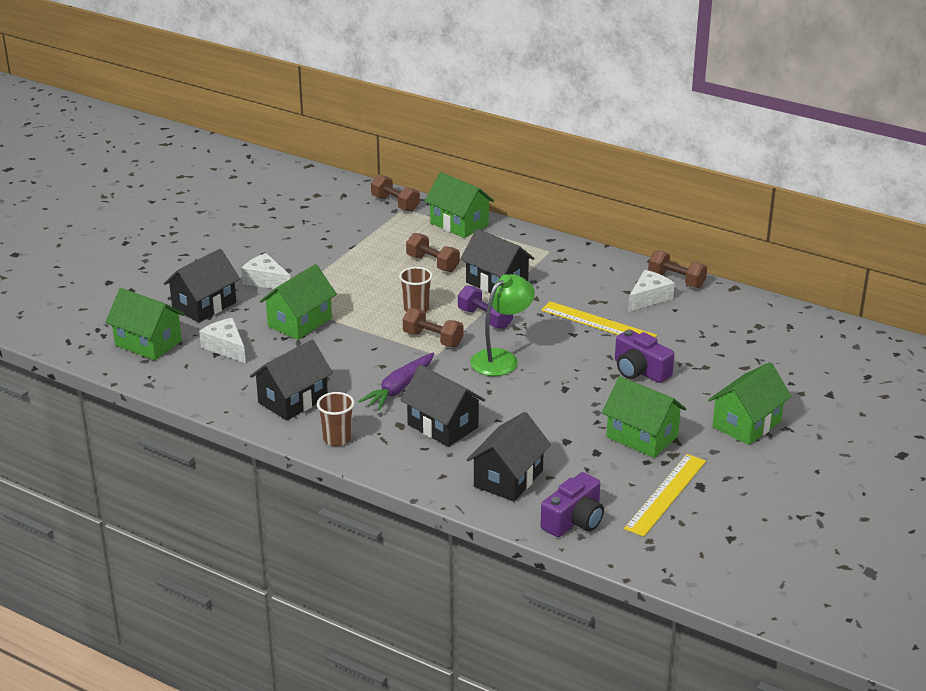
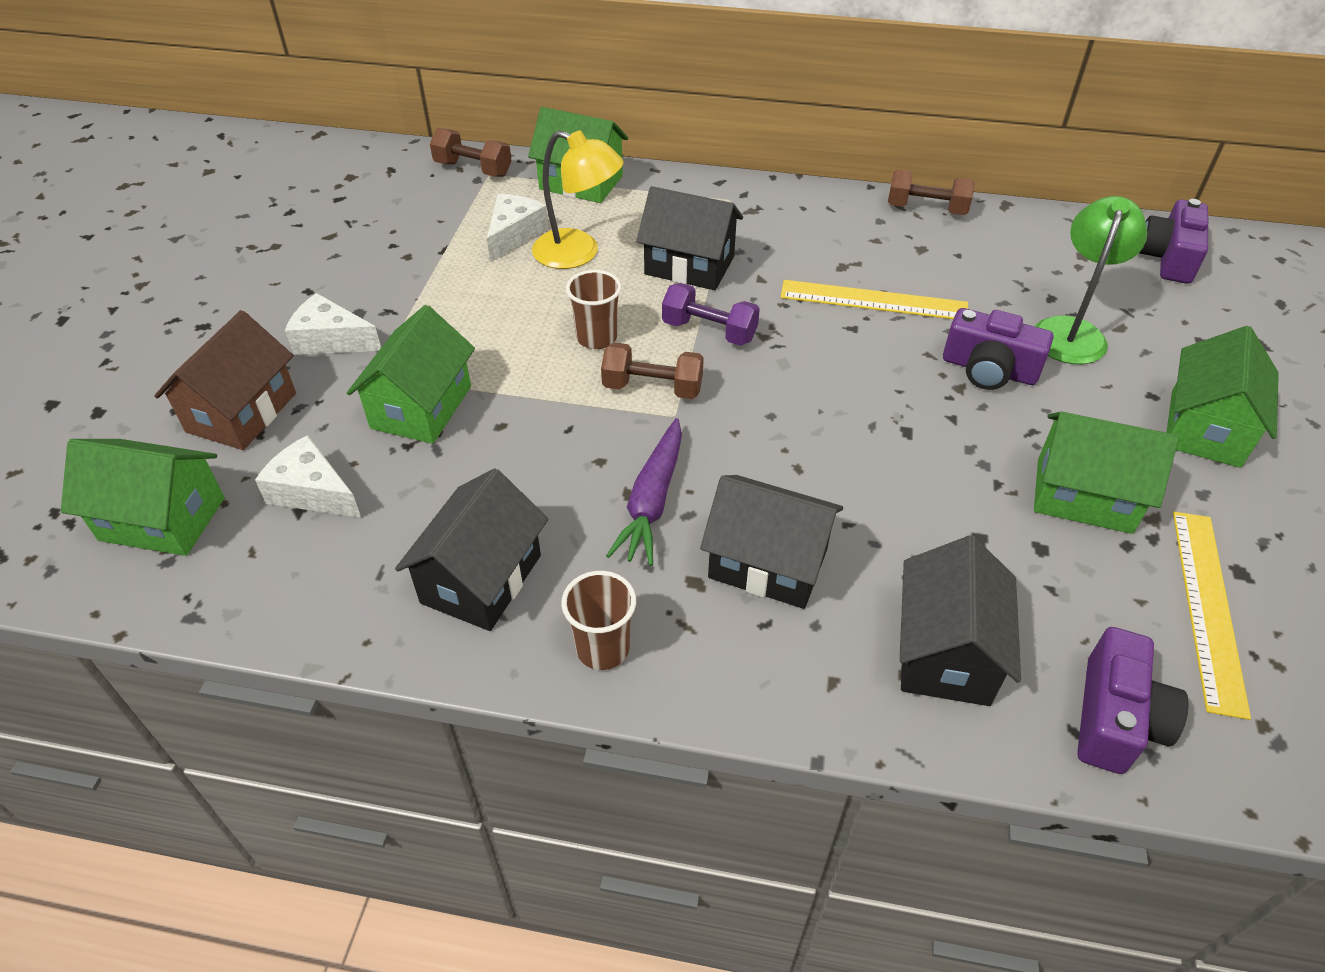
camera: 20 degrees left, 15 degrees up
(204, 305) = (242, 412): black house -> brown house
(433, 263) = (578, 253): brown dumbbell -> yellow lamp
(501, 358) = (777, 398): green lamp -> green lamp (1071, 331)
(649, 298) = (911, 244): white cheese -> white cheese (514, 234)
(816, 338) = (1168, 258): none -> purple camera

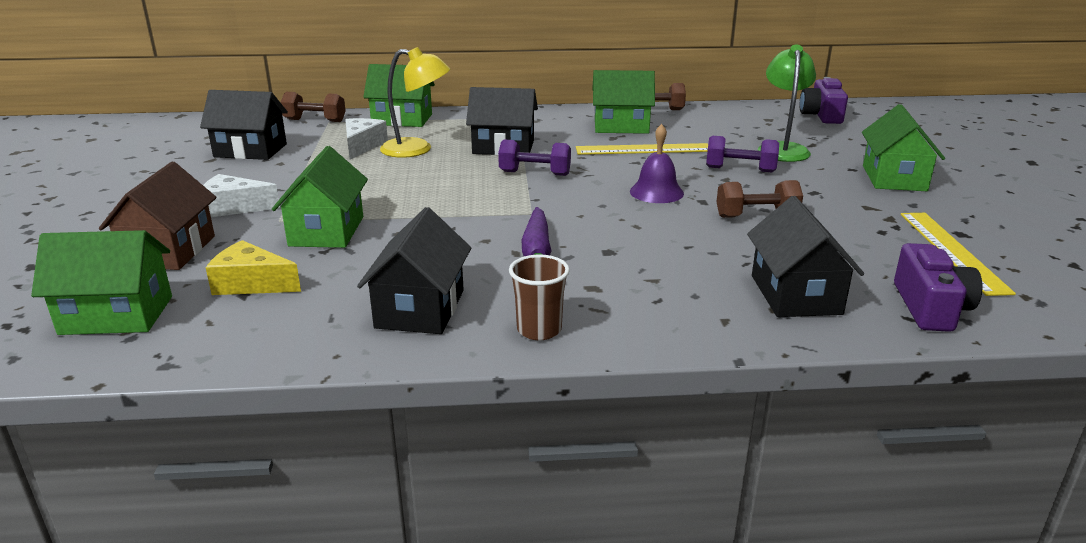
camera: 15 degrees left, 20 degrees down
(312, 492) = (251, 283): white cheese -> yellow cheese
(596, 338) = (451, 185): brown cup -> none
(652, 388) = (507, 202): brown dumbbell -> brown dumbbell (756, 216)
(768, 563) = (642, 271): black house -> black house (250, 150)
(853, 400) = (656, 192): none -> purple bell
(989, 369) = (740, 169): purple camera -> purple dumbbell
(1083, 495) = (839, 214): green house -> green house (621, 126)

